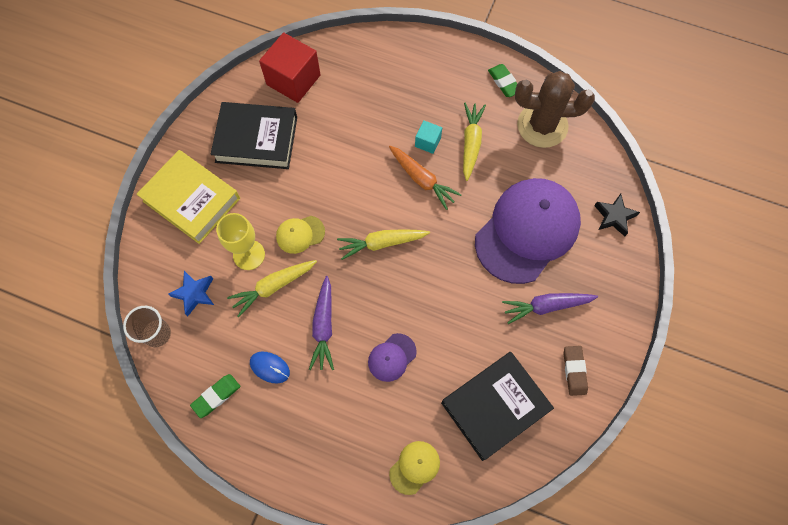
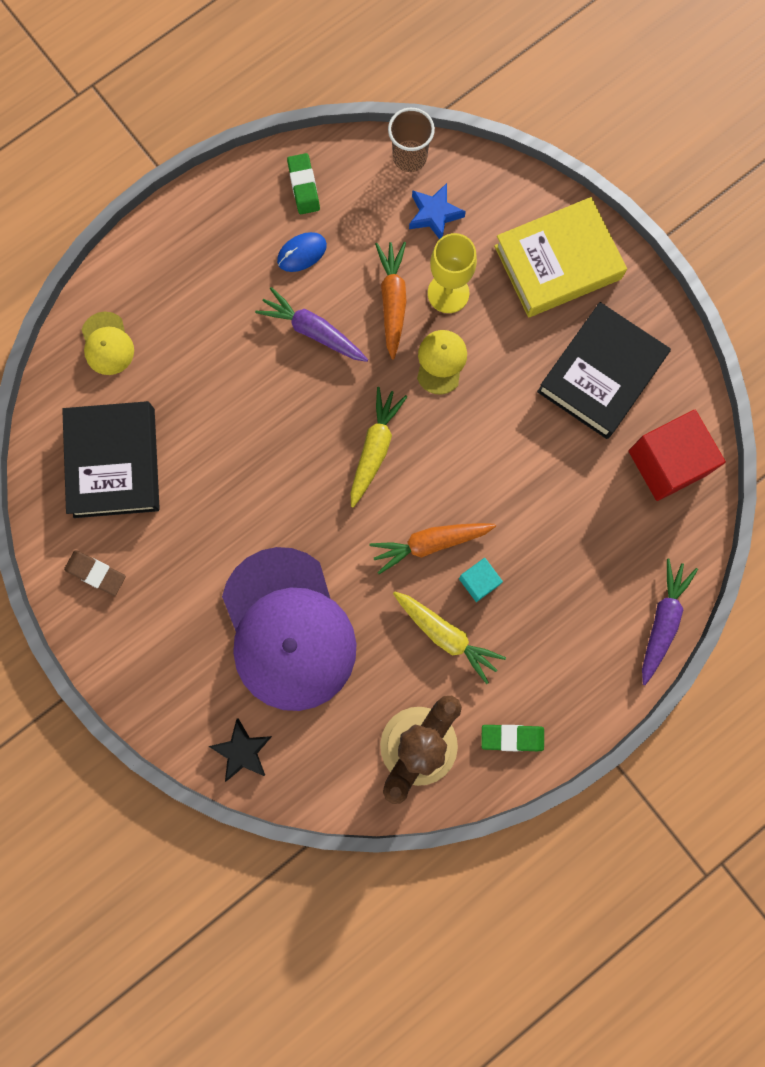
camera: 120 degrees right, 10 degrees up
(273, 287) = (392, 301): yellow carrot -> orange carrot
(392, 357) = (234, 385): purple cap -> none
(546, 306) = (185, 590): purple carrot -> purple carrot (662, 621)

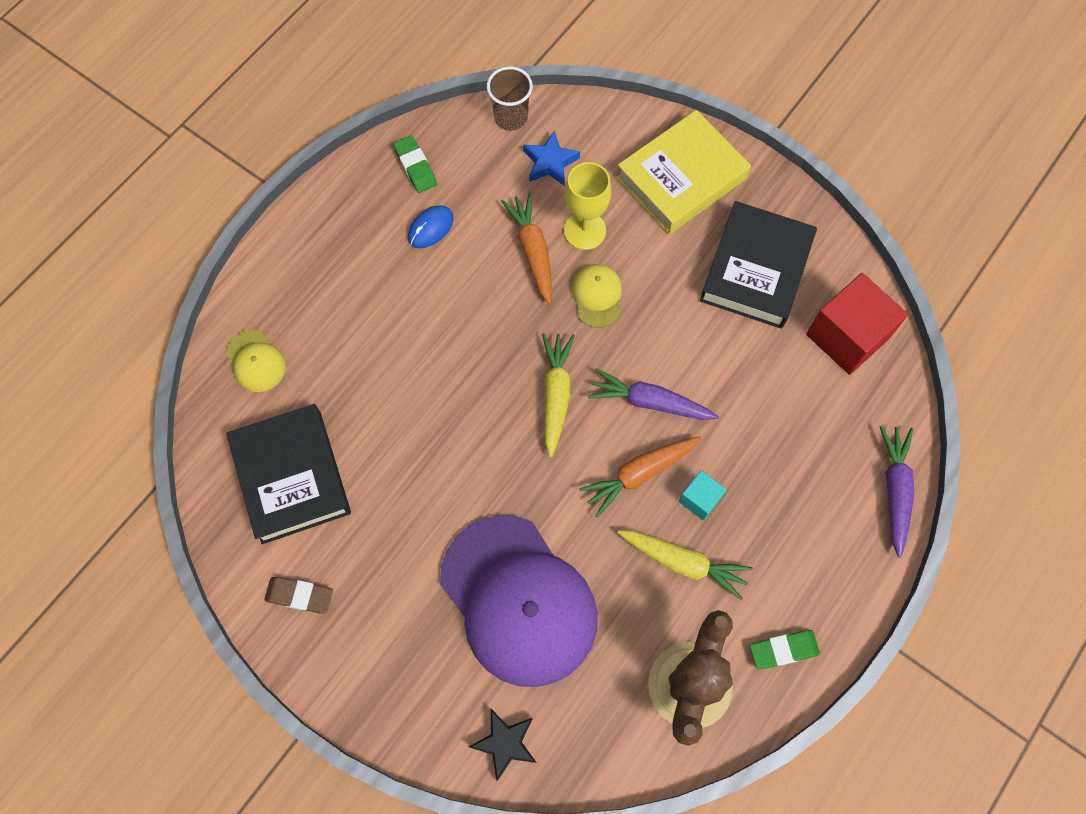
camera: 15 degrees left, 10 degrees down
(313, 331) = (462, 298): purple carrot -> purple carrot (649, 402)

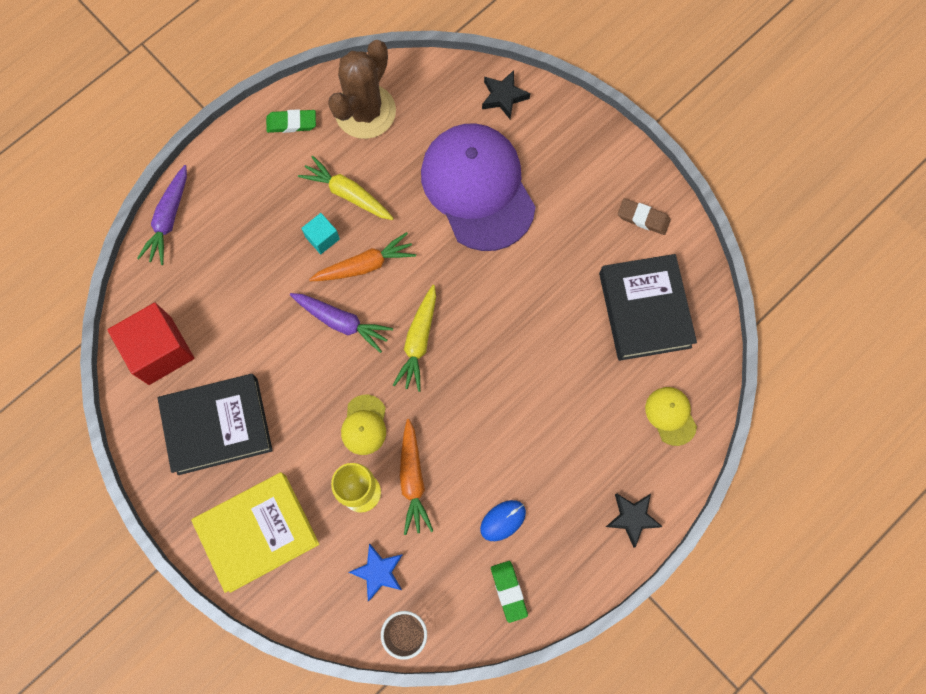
camera: 170 degrees left, 5 degrees up
(293, 252) = (632, 518): none -> black star
(755, 270) = (218, 426): black book -> black book turned 45 degrees clockwise

